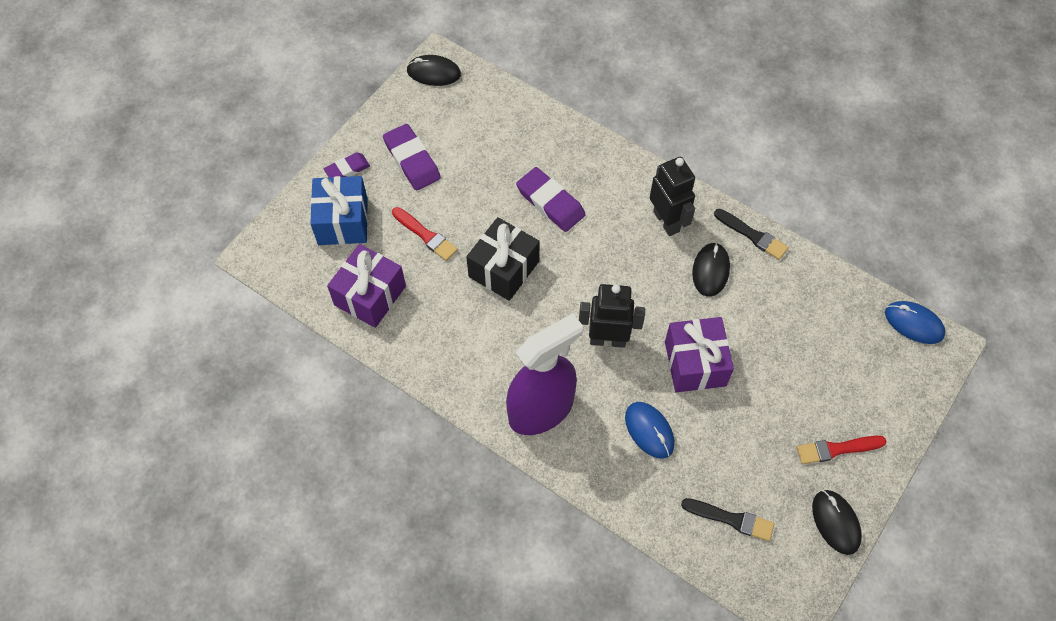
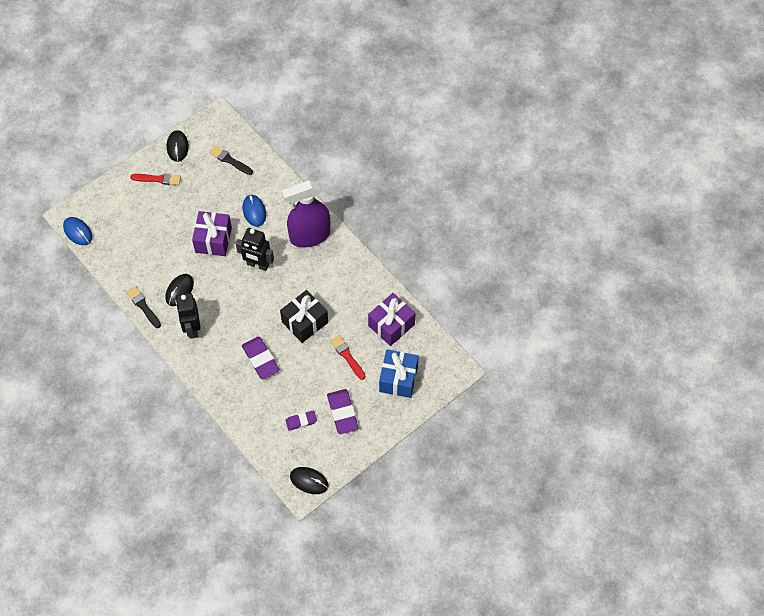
camera: 165 degrees left, 0 degrees up
(347, 169) = (388, 417): purple eraser -> purple eraser (301, 421)

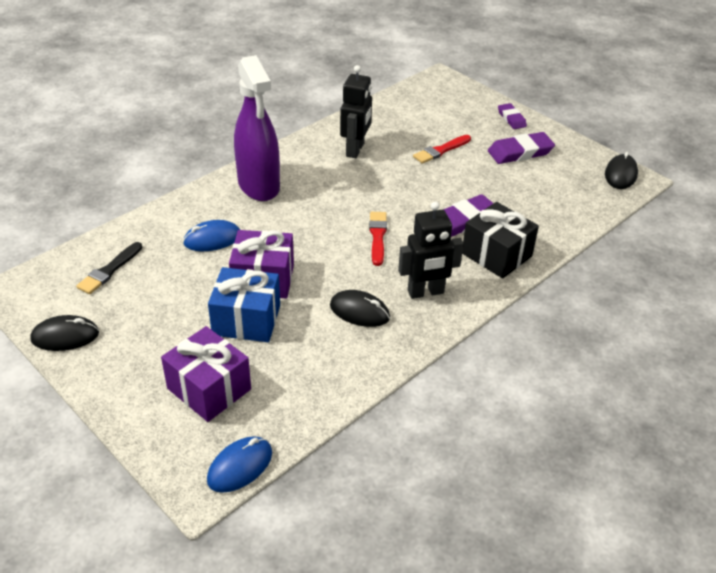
camera: 95 degrees left, 20 degrees down
(143, 306) = (394, 353): black brush -> none
(158, 179) = (132, 357): red brush -> red brush (377, 236)
(258, 265) = (308, 231): black robot -> black robot (355, 150)
(301, 421) = (543, 183): purple eraser -> purple eraser (511, 118)
(305, 322) = (397, 185): black gift -> black gift (496, 255)
(391, 325) = (391, 120): purple gift -> purple gift (209, 389)
(398, 379) = (463, 114): blue gift -> blue gift (246, 320)

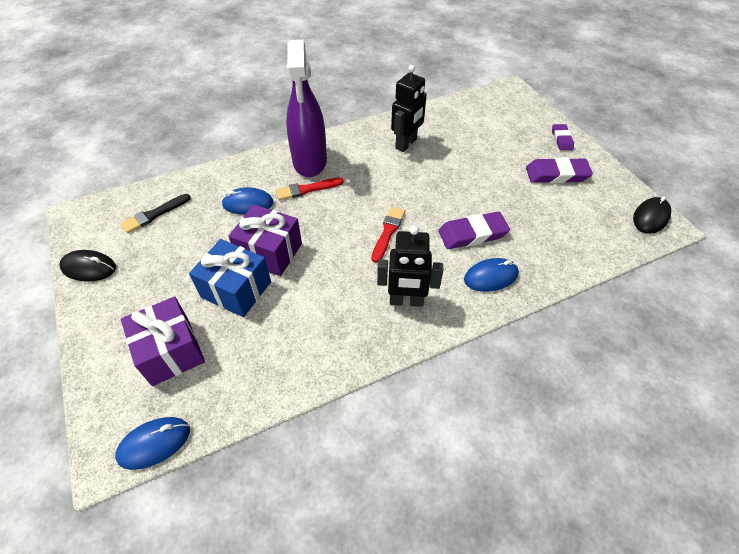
camera: 20 degrees right, 10 degrees up
(359, 311) = (337, 306): black mouse -> none
(441, 150) = (482, 158): red brush -> red brush (307, 189)
(496, 255) = (490, 277): black gift -> blue mouse

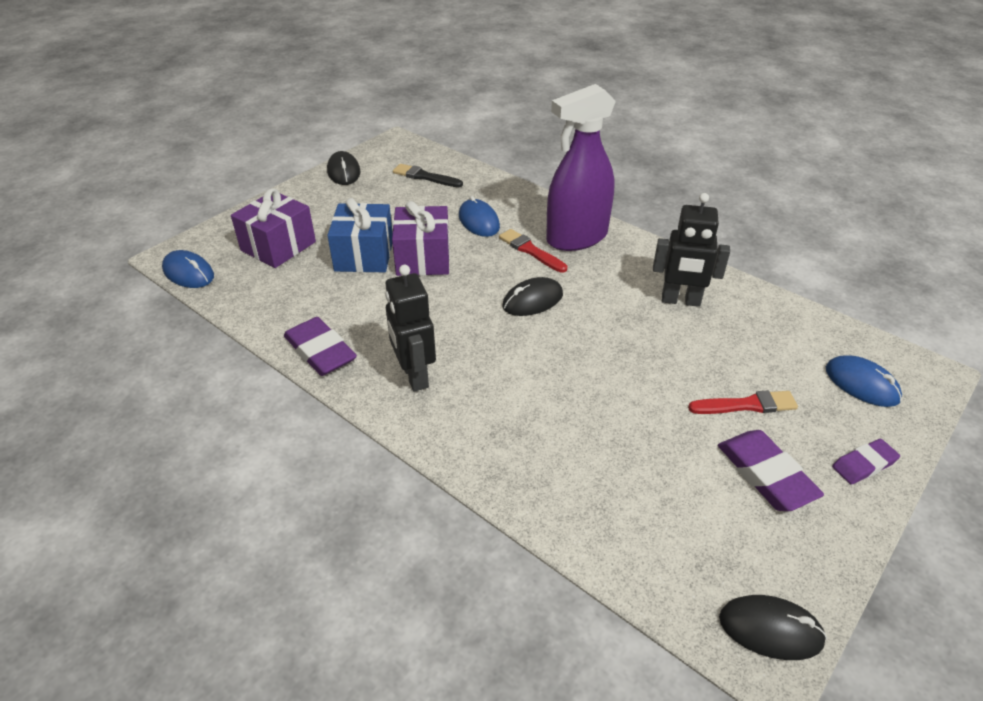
camera: 65 degrees right, 10 degrees down
(363, 209) = (532, 300): none -> black mouse
(388, 232) = (510, 331): red brush -> red brush (746, 405)
(472, 234) = (561, 406): purple eraser -> purple eraser (320, 351)
(490, 277) = (496, 442): blue mouse -> blue mouse (861, 384)

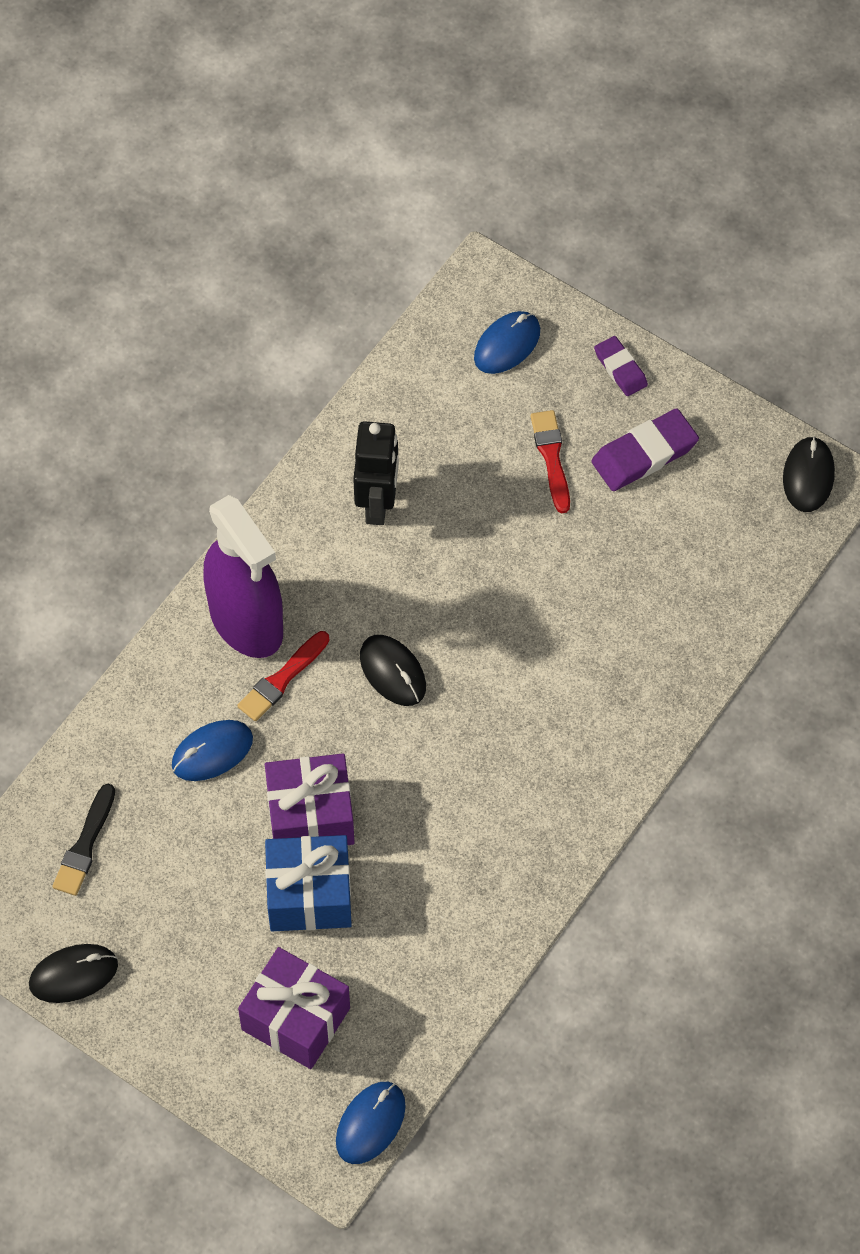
camera: 95 degrees left, 20 degrees up
(320, 351) = (514, 905): purple eraser -> none
(414, 376) = (545, 792): black robot -> none

